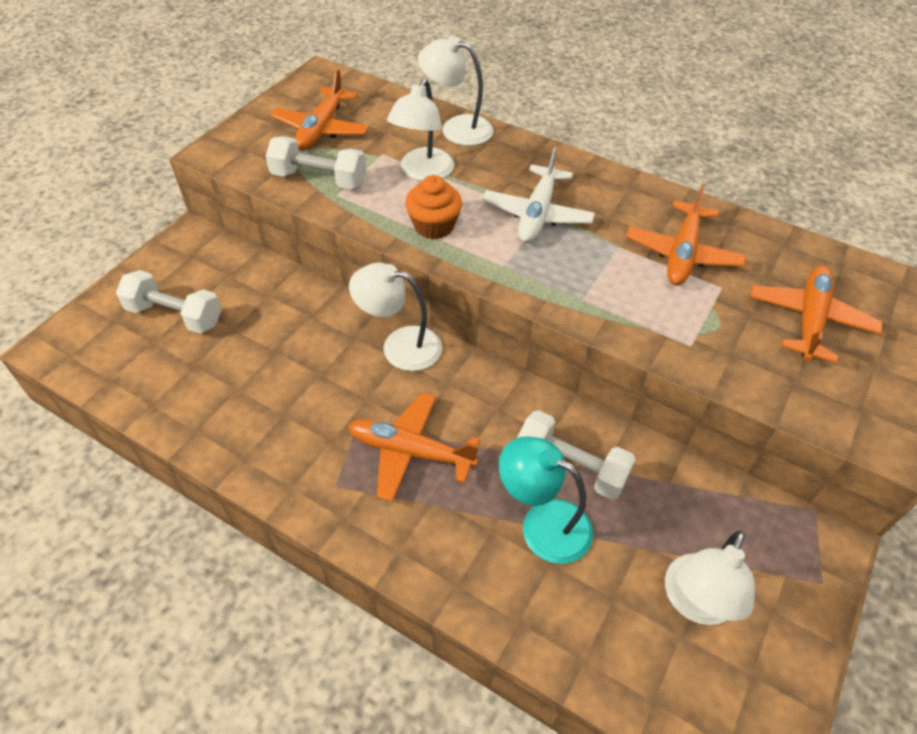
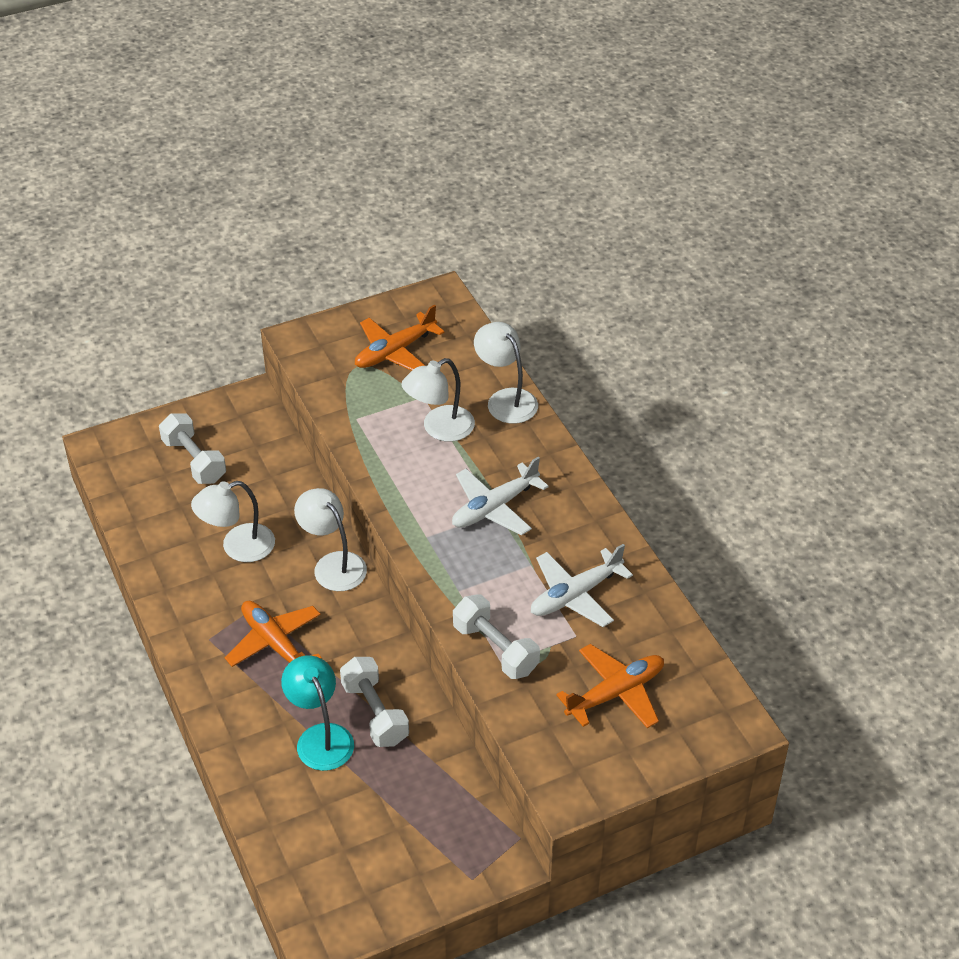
camera: 35 degrees right, 5 degrees down
(319, 179) = (355, 398): white dumbbell -> white dumbbell (495, 649)
(434, 226) = (405, 479): orange cupcake -> none
(682, 254) = (575, 595): orange plane -> white plane
(695, 603) = (372, 838): white lamp -> white lamp (238, 547)

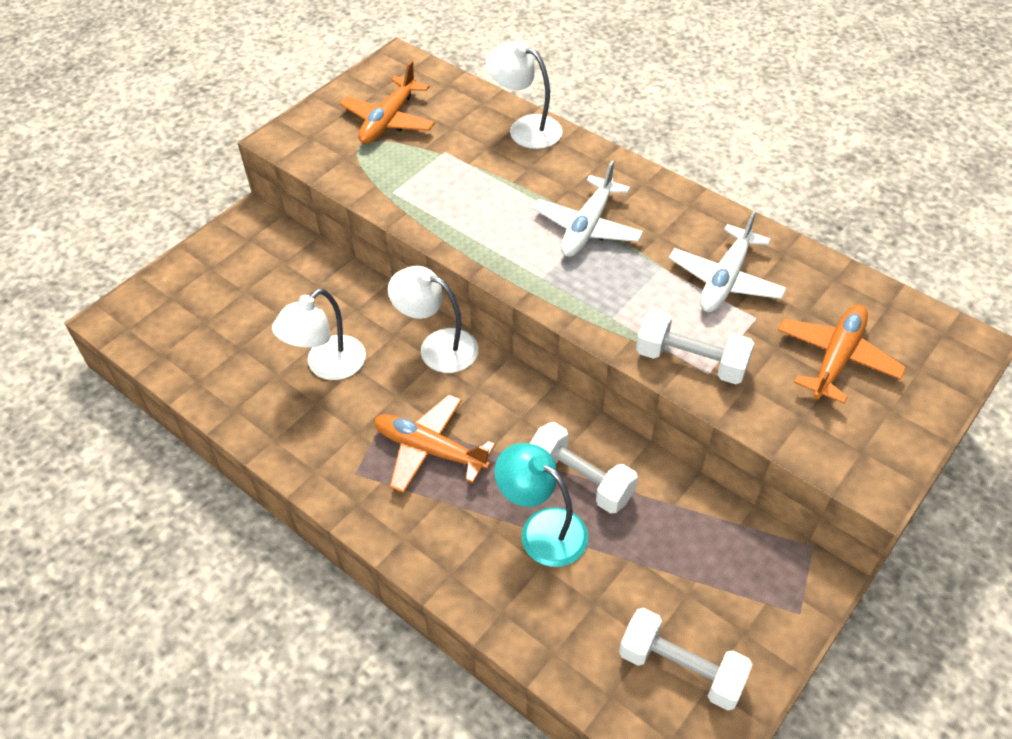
camera: 25 degrees left, 5 degrees up
(194, 461) = (228, 298): white dumbbell -> white dumbbell (681, 668)
(439, 429) = (481, 174): white lamp -> none

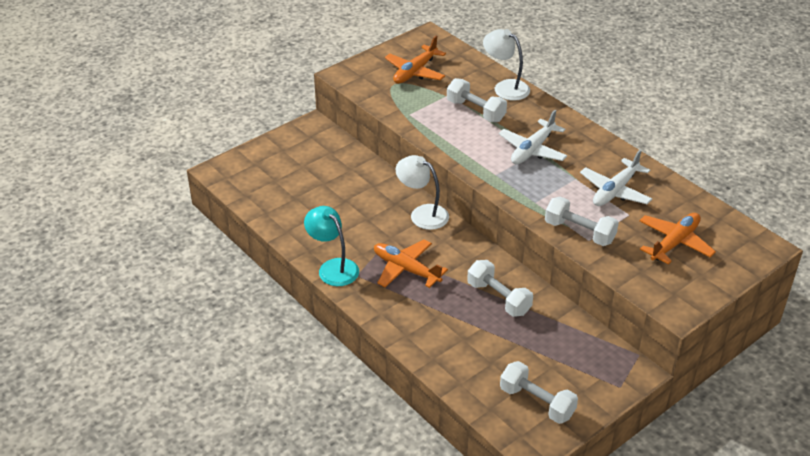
camera: 10 degrees right, 10 degrees down
(327, 366) = (349, 215): white lamp -> none
(490, 173) = (475, 111): none -> white dumbbell
(542, 529) = (468, 320): turquoise lamp -> turquoise lamp (333, 267)

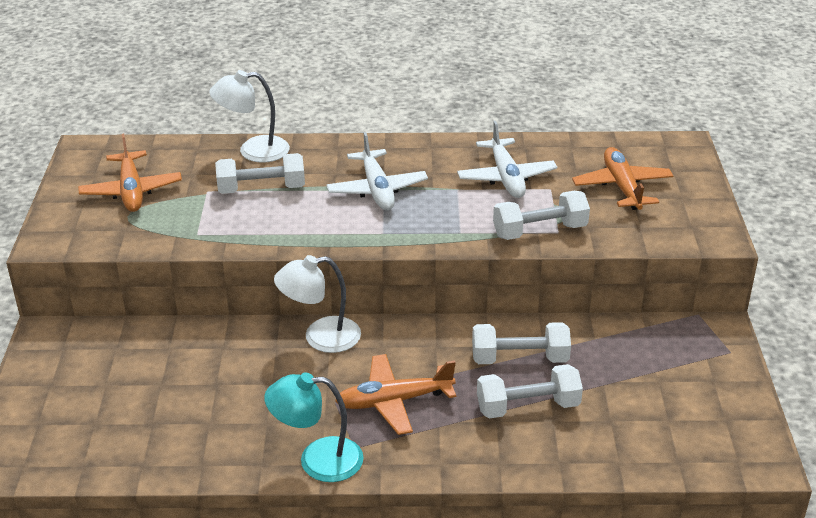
camera: 50 degrees left, 5 degrees down
(537, 402) = (700, 421): white dumbbell -> white dumbbell (528, 407)

